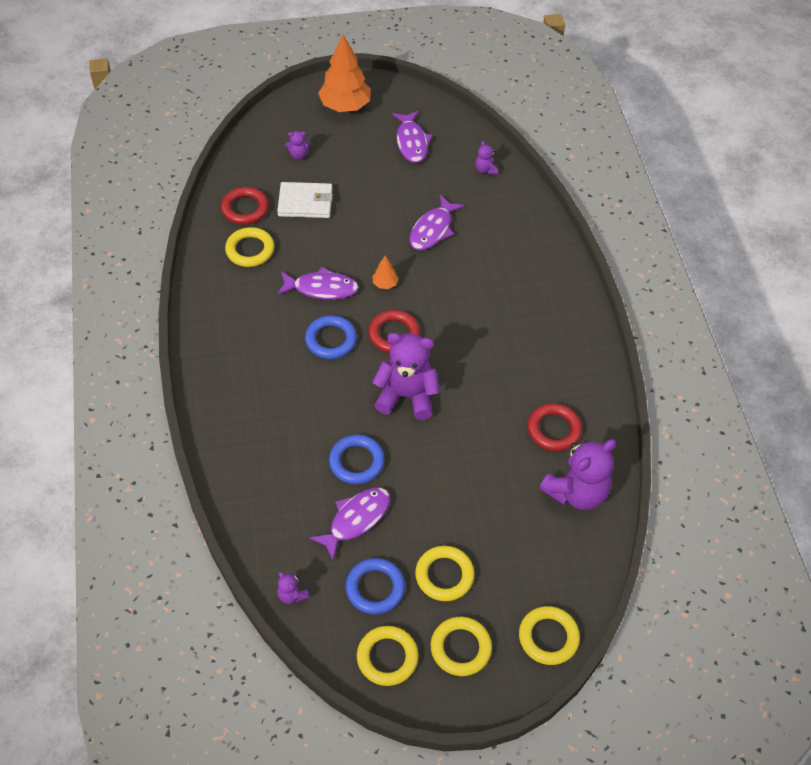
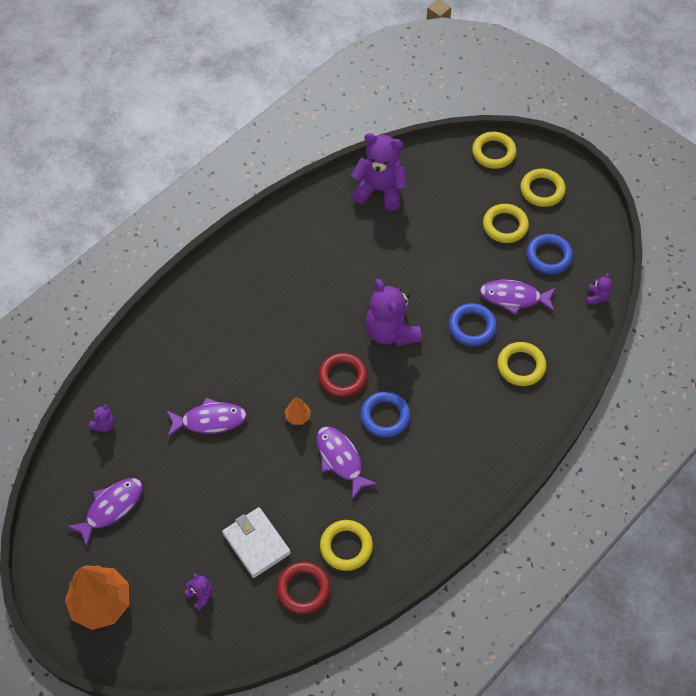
camera: 125 degrees left, 5 degrees up
(387, 657) = (584, 222): yellow ring -> yellow ring (521, 366)
(553, 430) = (341, 228): red ring -> none

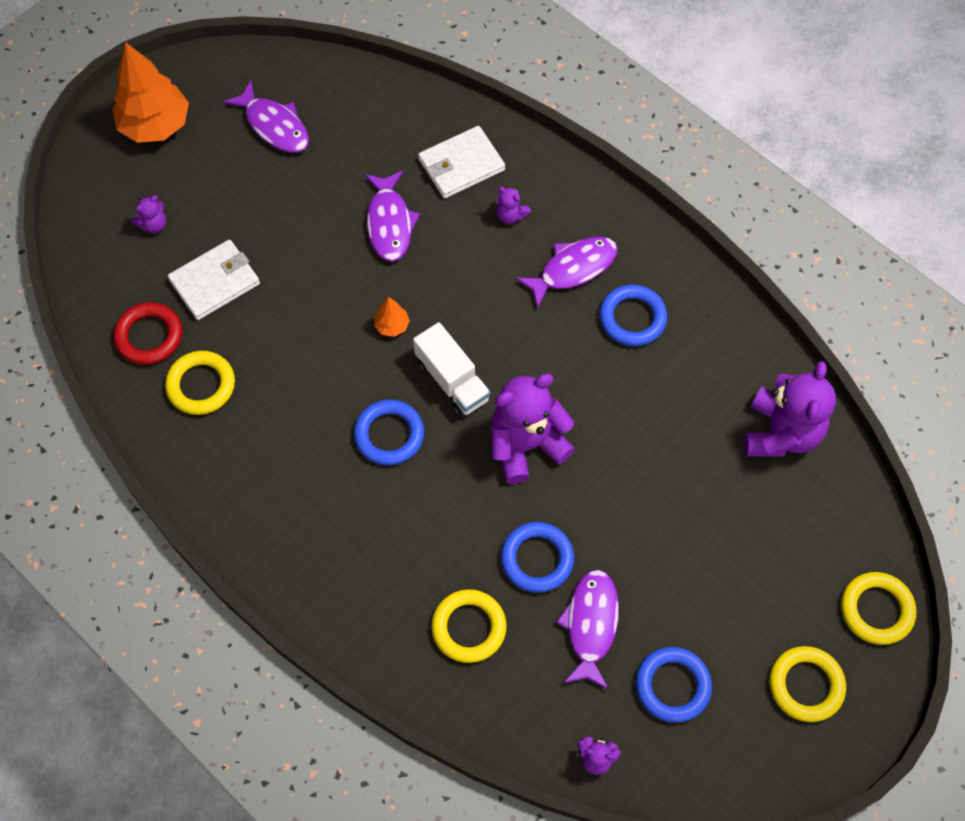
camera: 90 degrees right, 5 degrees up
(104, 425) = (387, 110): purple teddy bear -> purple teddy bear (510, 215)
(161, 372) = (461, 165): none -> white wallet
(295, 267) = (632, 318): none -> blue ring
(341, 459) = (325, 379): purple fish -> purple fish (573, 269)
(342, 377) = (452, 381): red ring -> white truck
(505, 225) = (728, 619): yellow ring -> none

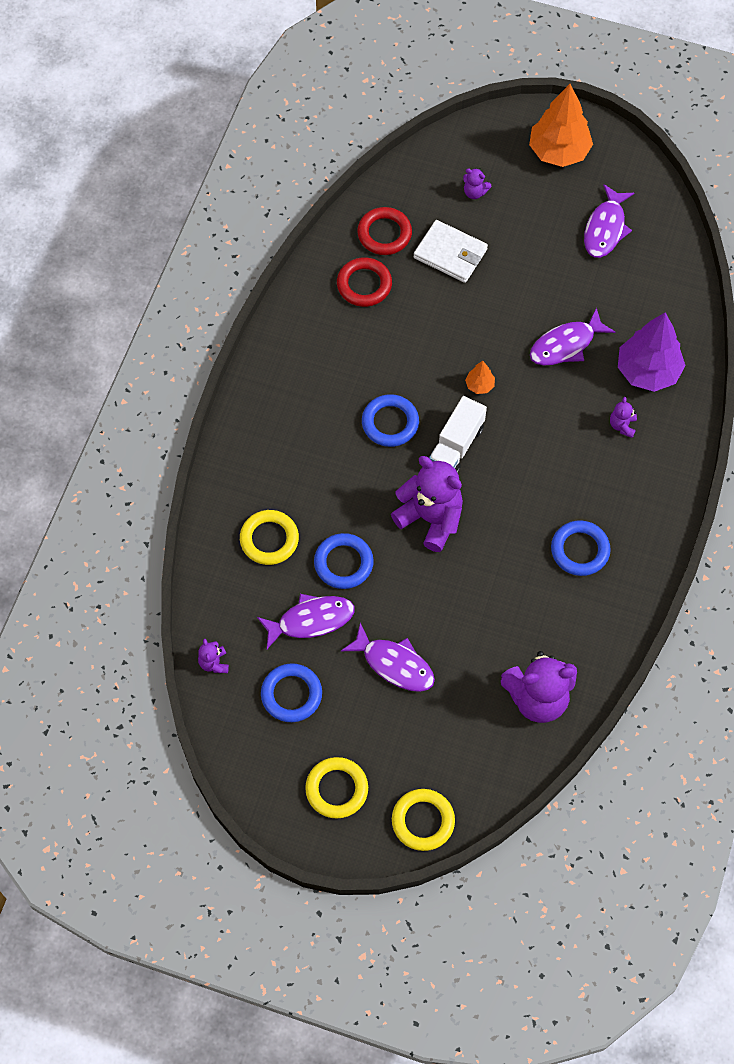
camera: 65 degrees right, 0 degrees up
(201, 385) = (364, 285): yellow ring -> red ring
(461, 165) = (647, 371): white wallet -> purple tree
(573, 269) = (599, 490): purple fish -> purple fish (394, 664)

